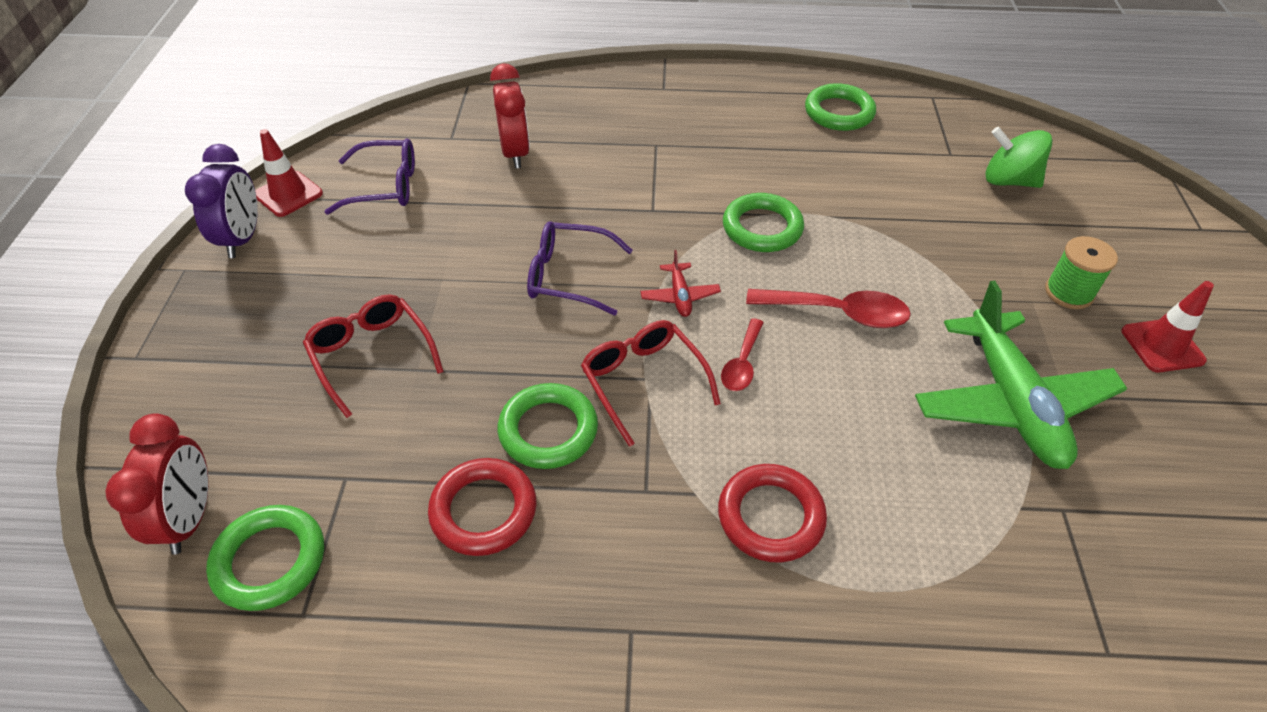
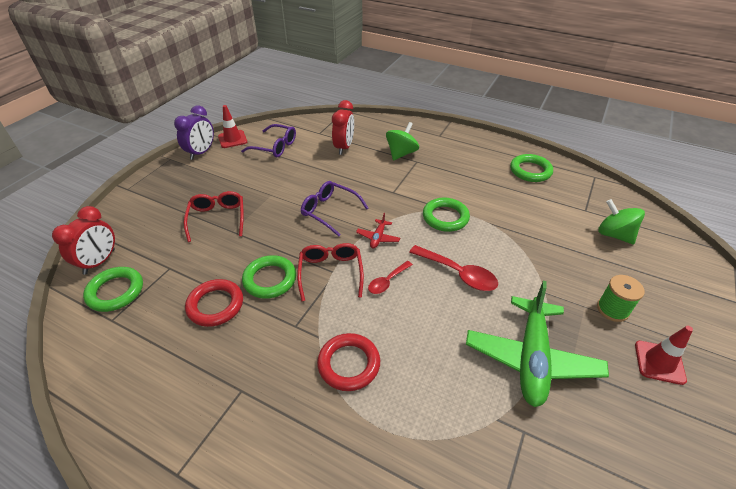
camera: 25 degrees right, 5 degrees down
(621, 137) = (401, 153): none -> green spinning top

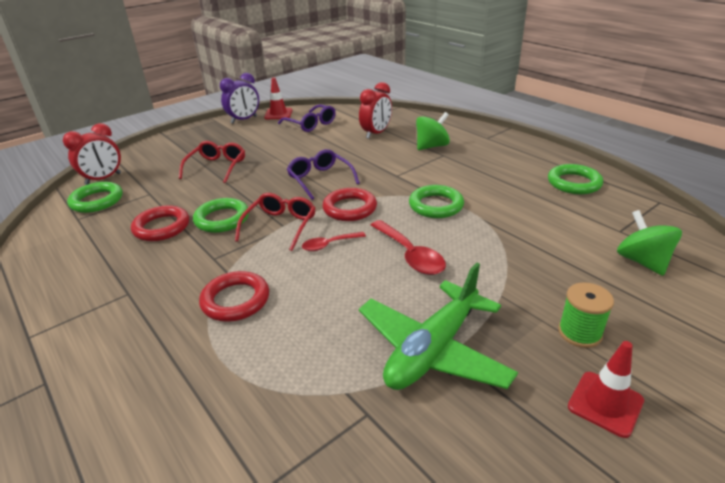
camera: 25 degrees right, 10 degrees down
(378, 238) = (350, 208): red plane -> red ring

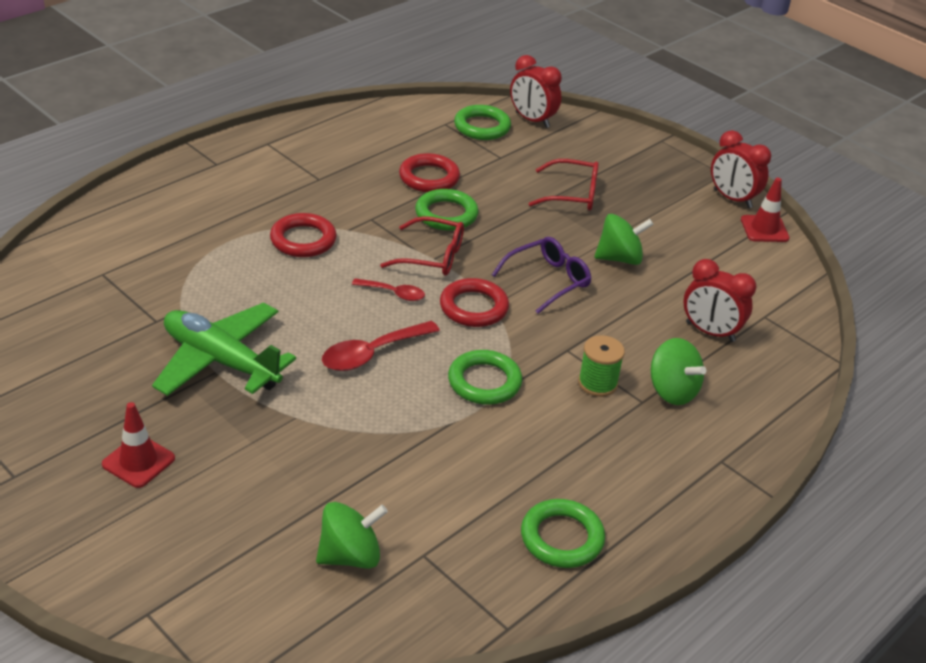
camera: 80 degrees right, 5 degrees up
(244, 120) = (732, 199): purple clock -> red clock
(298, 155) = (619, 258): none -> green spinning top
(311, 124) = (731, 264): purple glasses -> none
(329, 245) = (394, 293): red spoon -> red spoon turned 135 degrees clockwise
(579, 333) = (229, 466): green spool -> green spool (597, 383)

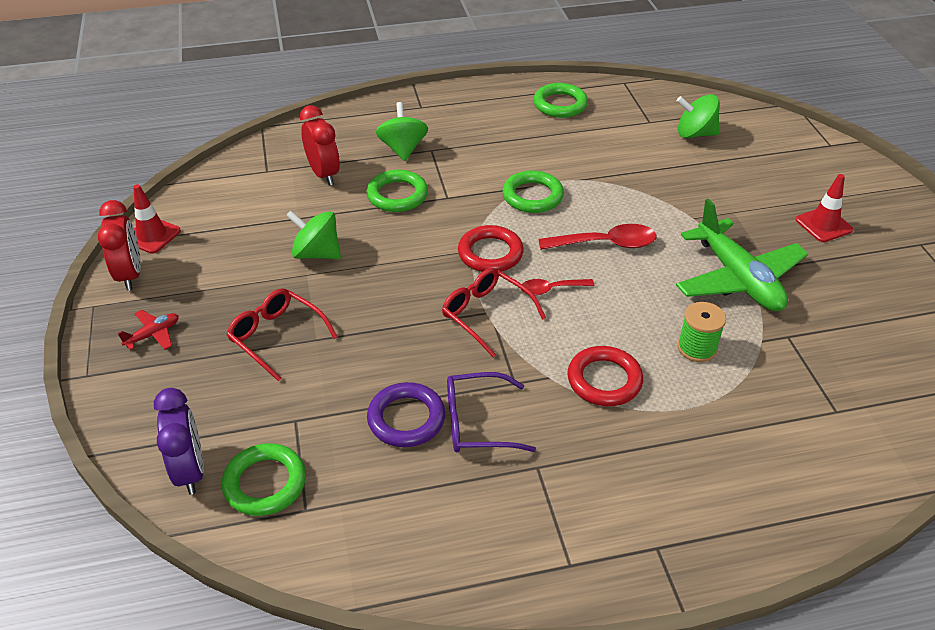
camera: 145 degrees left, 5 degrees up
(394, 293) = (551, 289): red spoon -> red spoon turned 60 degrees counterclockwise
(429, 177) = (406, 418): red ring -> purple ring
(446, 214) = (431, 359): green ring -> green ring (397, 195)
(532, 120) = (190, 470): red clock -> purple clock
(548, 280) = (403, 255): purple glasses -> purple glasses (477, 422)
(597, 383) = (450, 169): green spool -> green spool (697, 348)
(656, 171) = (153, 334): none -> red plane

